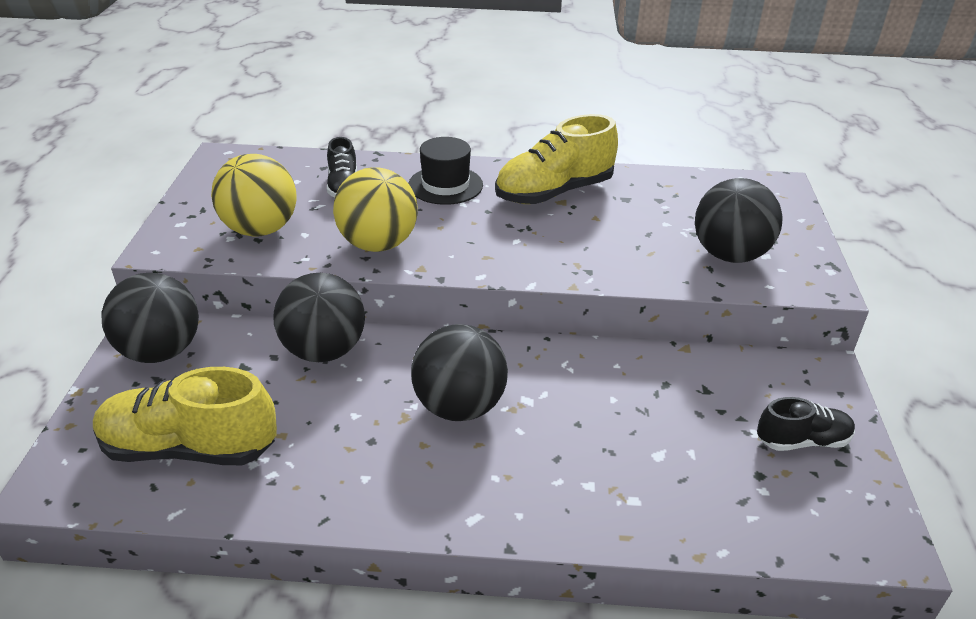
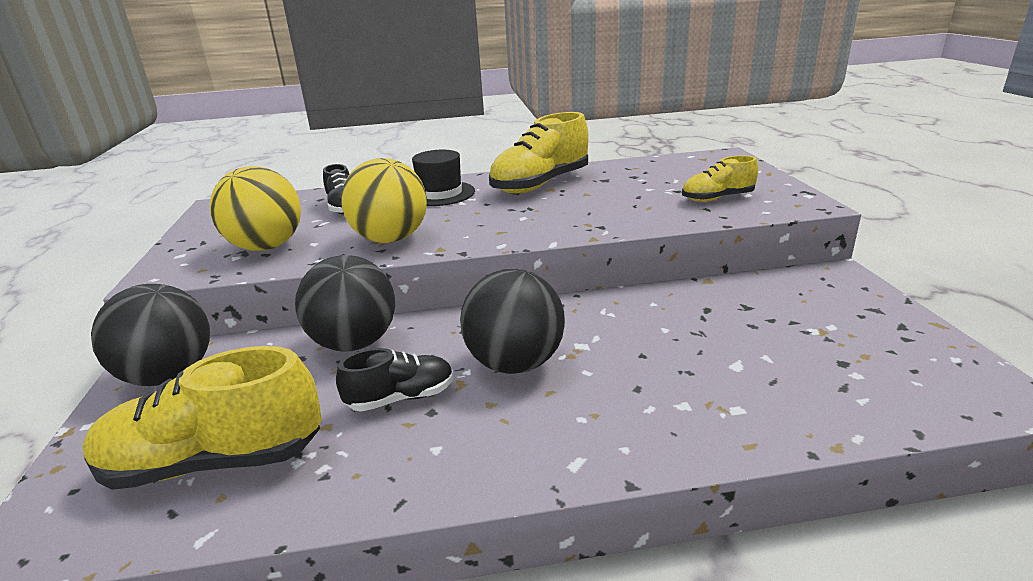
camera: 10 degrees left, 10 degrees down
(729, 255) = (717, 198): black ball -> yellow shoe
(802, 441) = (861, 328): black shoe -> black shoe (401, 398)

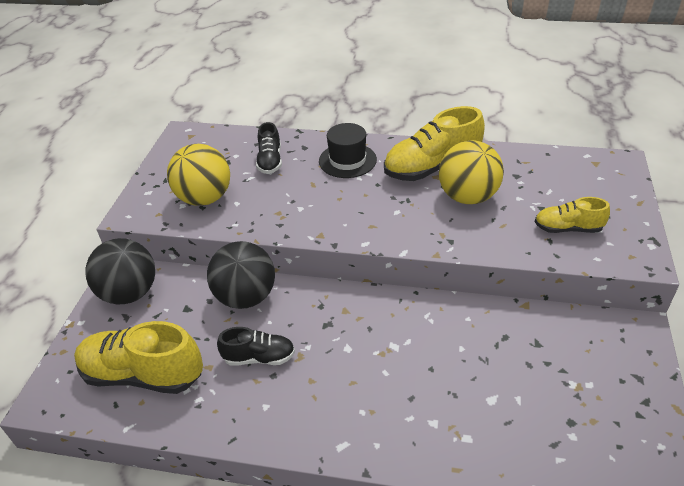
camera: 20 degrees right, 15 degrees up
(390, 239) = (290, 213): yellow ball -> yellow ball (468, 197)
(515, 363) = (341, 349): black ball -> none

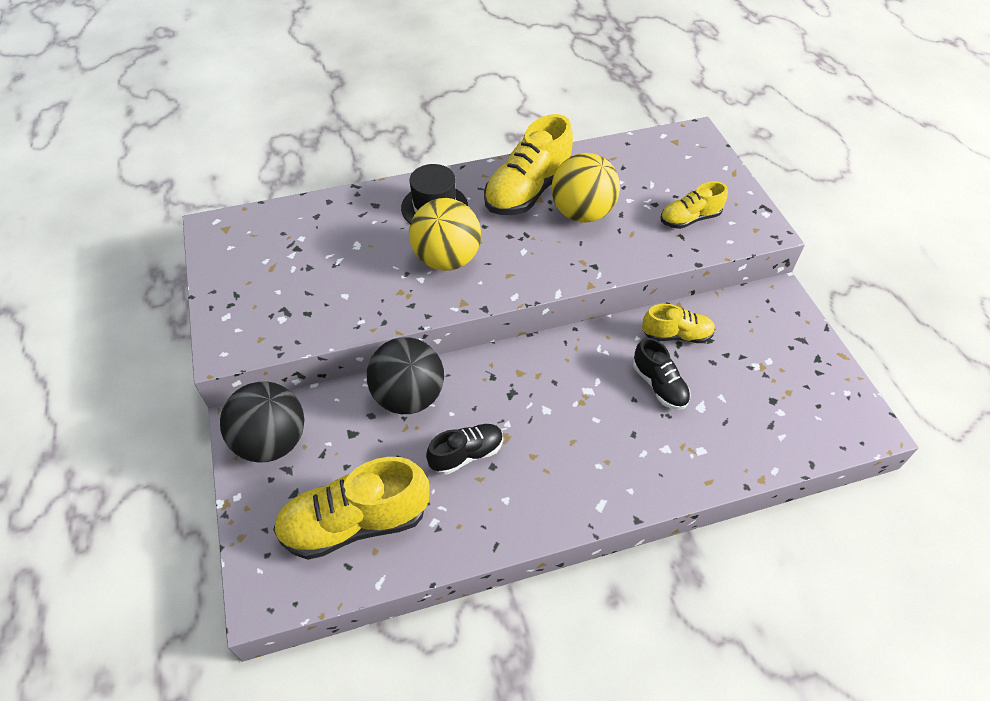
camera: 30 degrees left, 10 degrees up
(205, 198) = (303, 302): yellow ball -> yellow ball (447, 259)
(270, 161) = (348, 233): black shoe -> black shoe (659, 385)
(507, 329) = (676, 335): none -> yellow shoe

